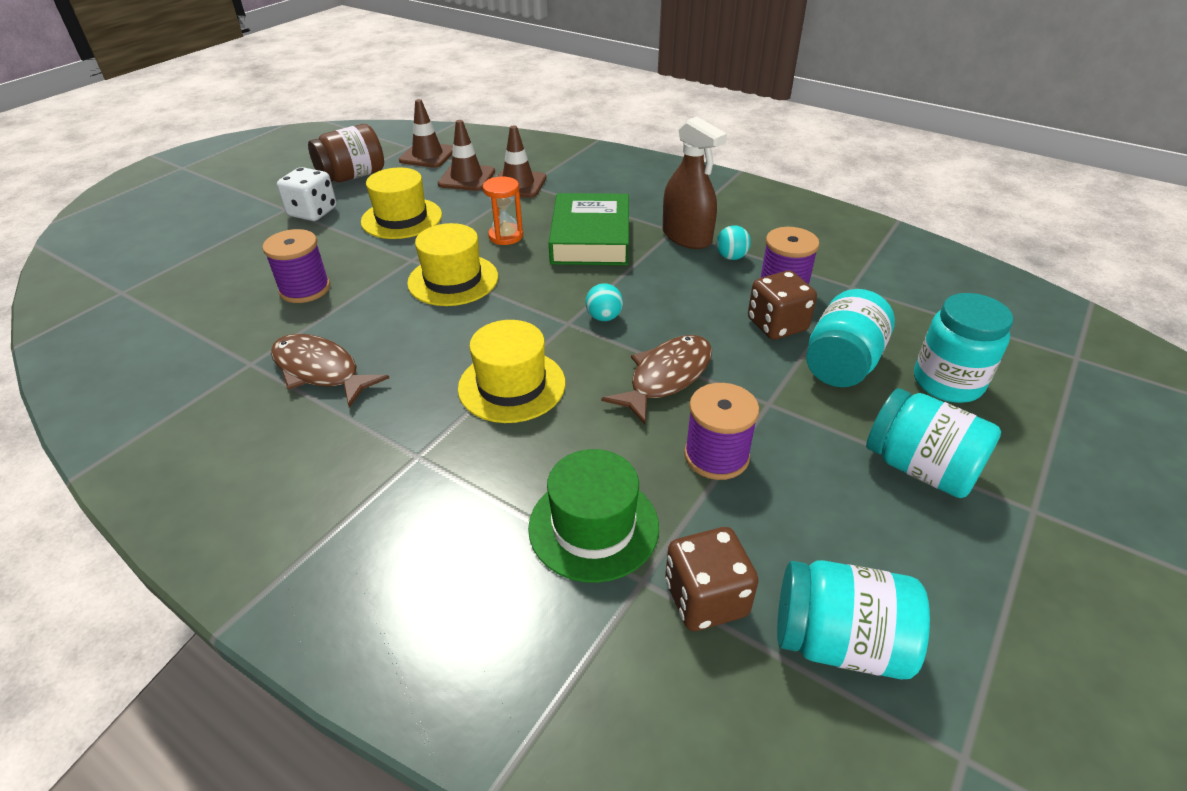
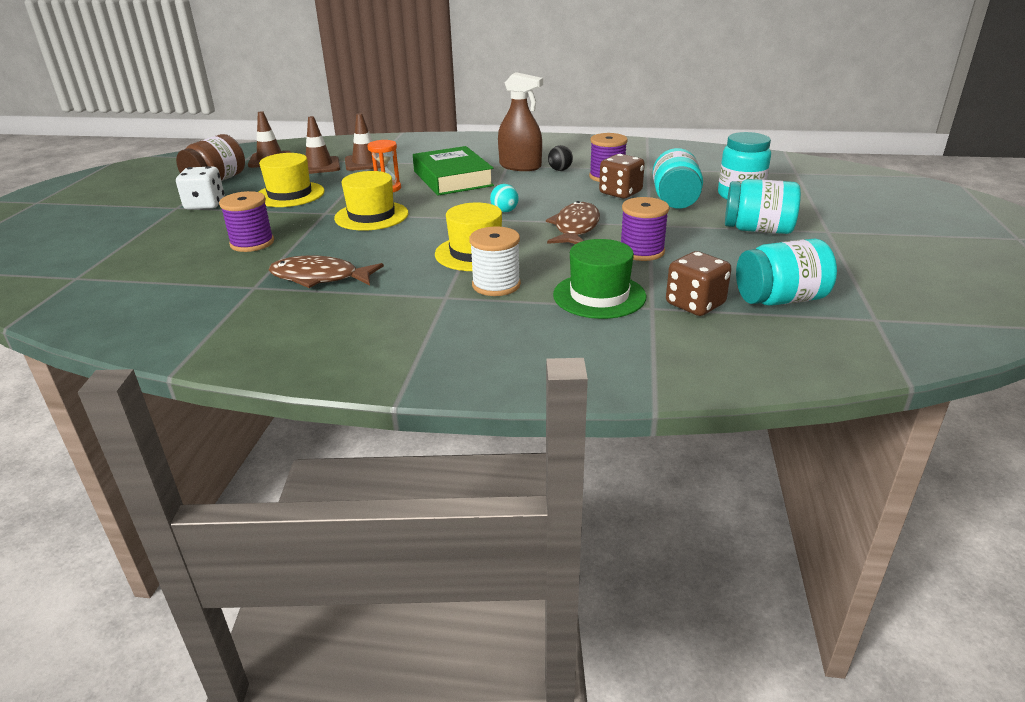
camera: 25 degrees left, 10 degrees down
(488, 455) = (496, 285): none -> white spool
(731, 257) = (560, 170): turquoise ball -> black ball

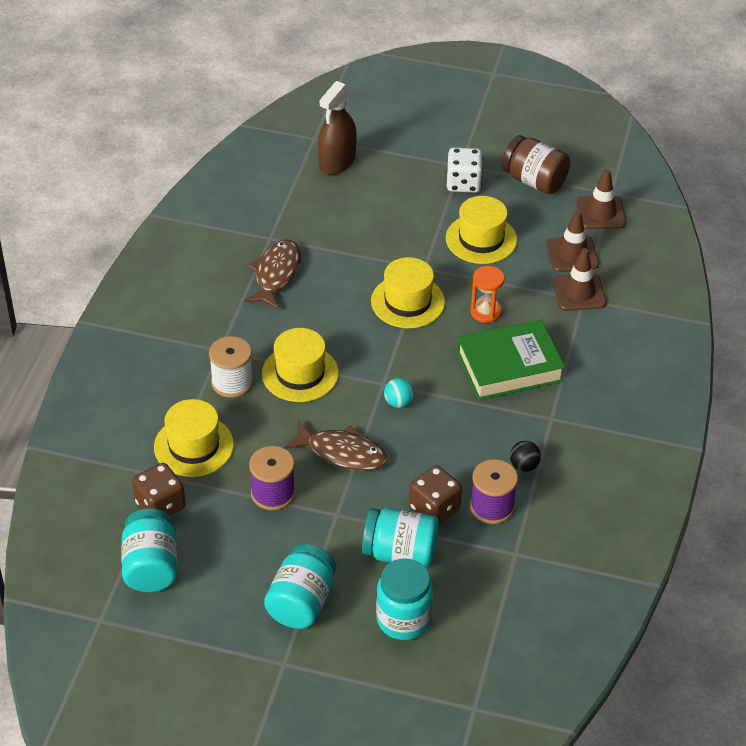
camera: 95 degrees right, 15 degrees up
(252, 243) = (359, 226): purple spool -> none
(520, 166) = (543, 430): brown spray bottle -> brown spray bottle (337, 162)
(599, 296) = (193, 446): green hat -> yellow hat

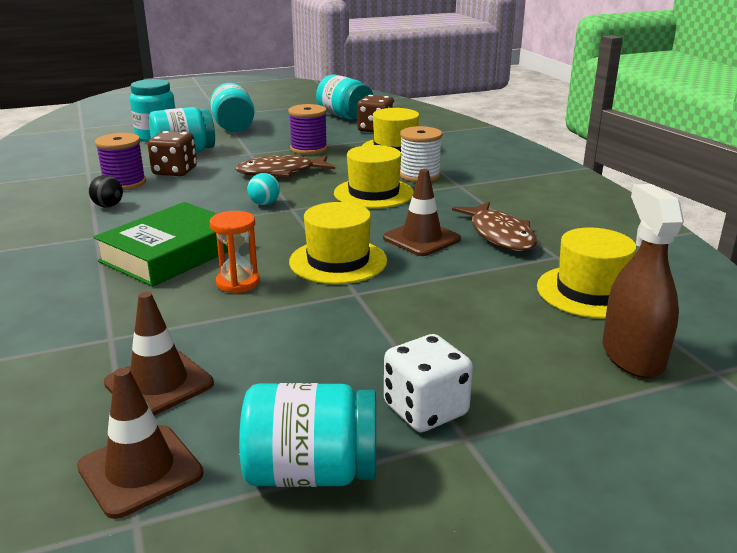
camera: 145 degrees right, 20 degrees down
(481, 239) = (316, 348): yellow hat -> yellow hat (590, 292)
(534, 181) = (311, 472): brown jar -> turquoise jar
(579, 292) = (121, 343): brown traffic cone -> brown traffic cone (421, 239)

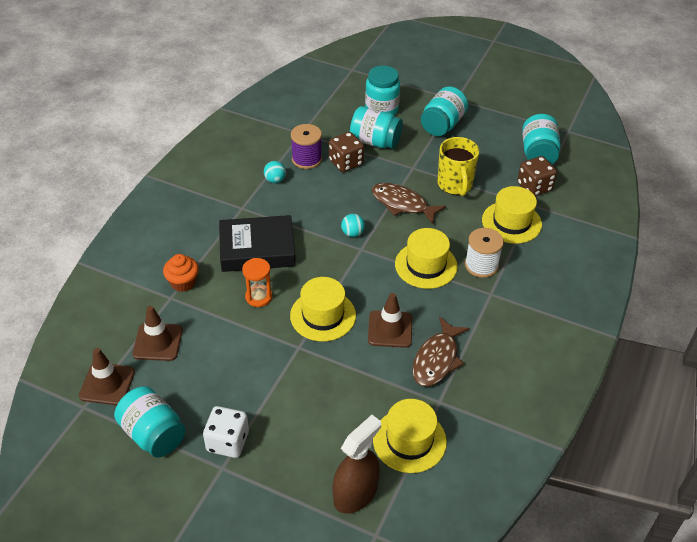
camera: 45 degrees right, 20 degrees up
(108, 206) = (275, 180): black ball -> turquoise ball
(109, 318) = (183, 282): none -> orange cupcake
(171, 253) = (257, 249): green book -> black book
(309, 149) = (455, 185): purple spool -> yellow mug

